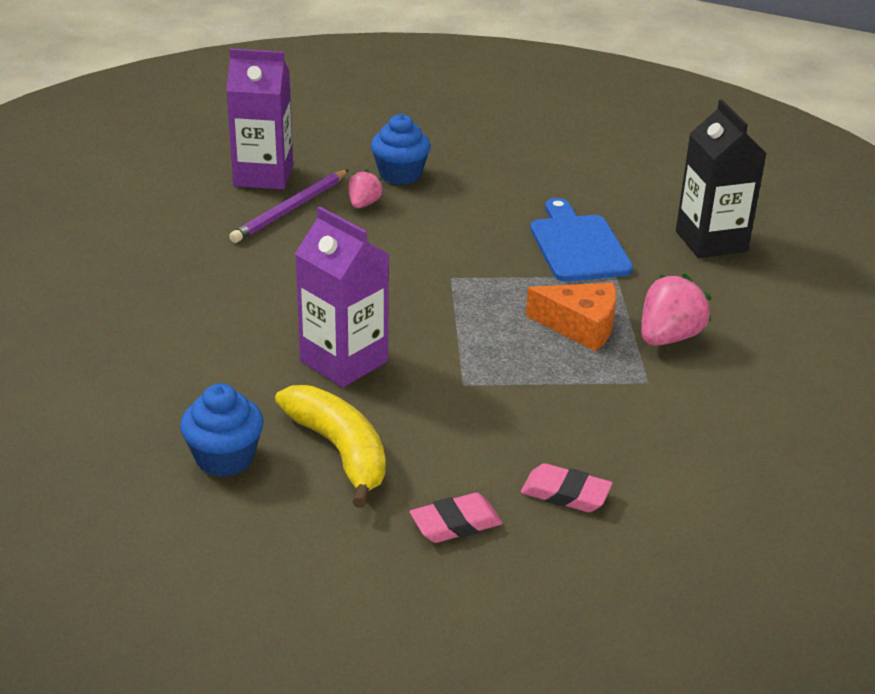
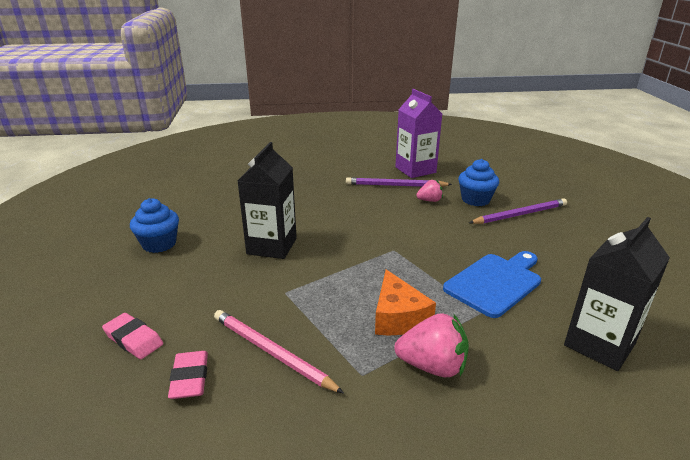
camera: 60 degrees right, 5 degrees down
(340, 451) = (185, 274): yellow banana -> none
(344, 361) = (272, 246): purple carton -> black carton
(467, 166) = (519, 214): none -> purple pencil
(569, 426) = (272, 352): none -> pink pencil

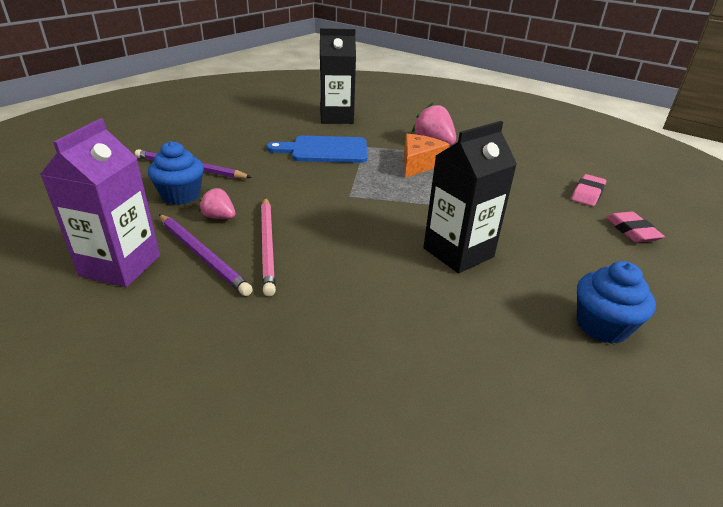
camera: 140 degrees left, 5 degrees up
(272, 352) = (523, 183): pink pencil -> pink pencil (268, 245)

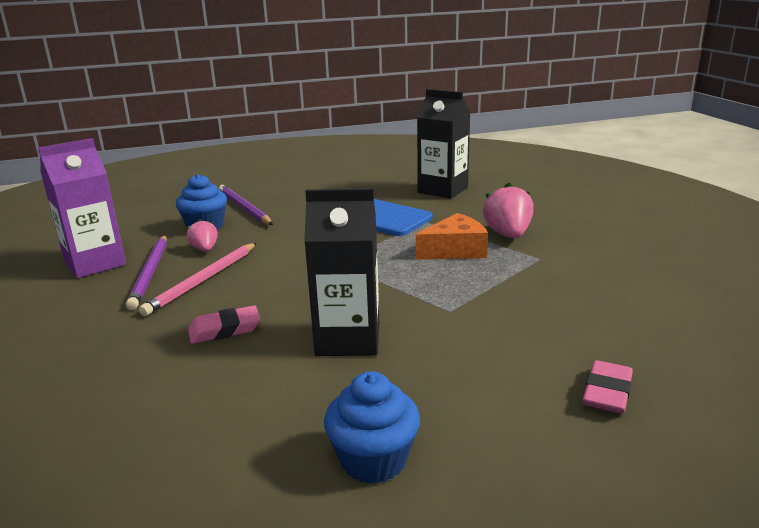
camera: 40 degrees right, 10 degrees down
(587, 193) = (622, 334): pink eraser -> pink eraser (225, 330)

